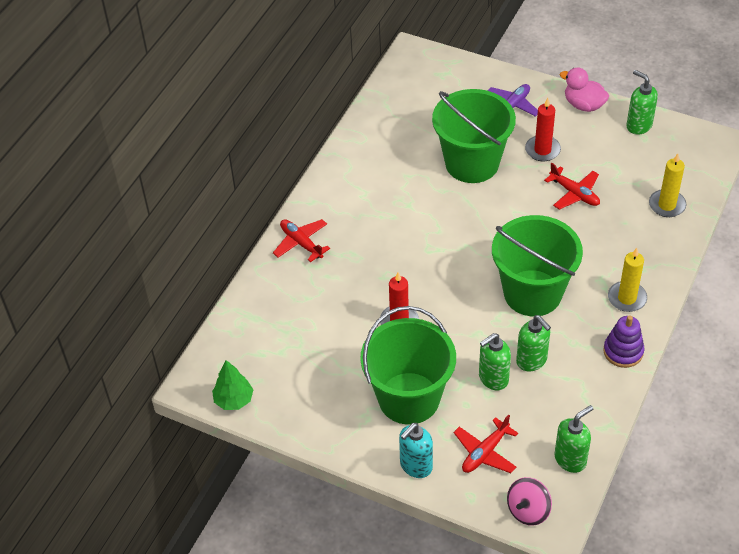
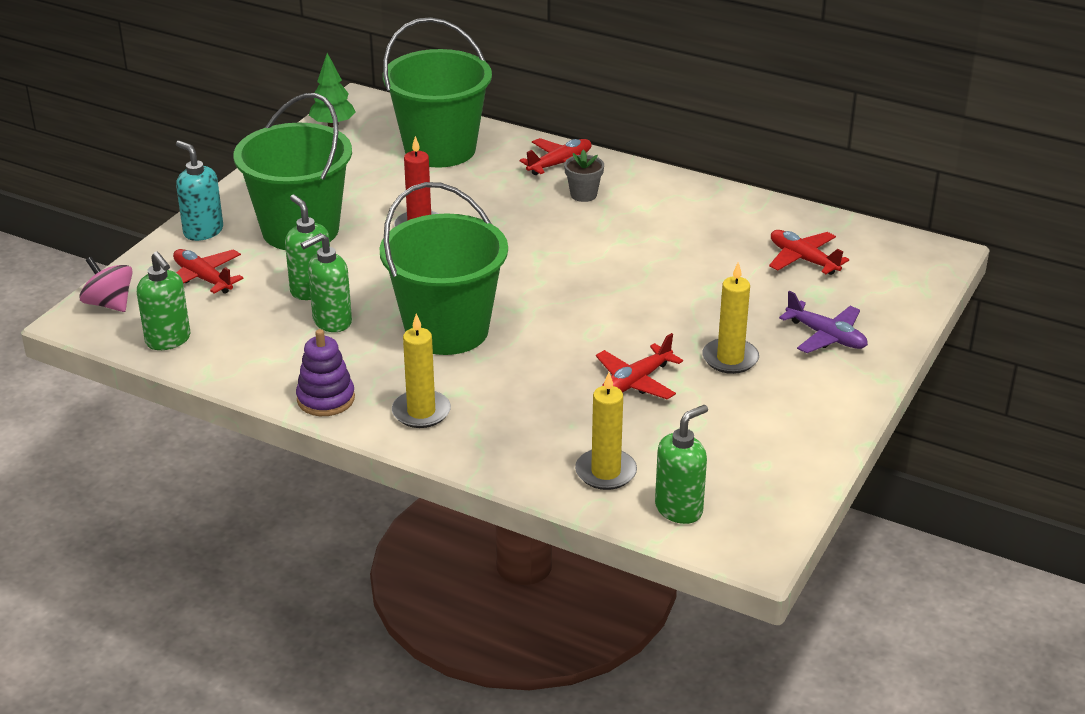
camera: 90 degrees right, 15 degrees down
(347, 227) = (583, 195): none -> grey flower pot
(425, 114) = (803, 259): none -> red plane
(472, 163) = (701, 294): green bucket -> green bucket (440, 149)
(542, 150) = (730, 359): red candle -> yellow candle
(583, 105) = (837, 407): pink duck -> none
(638, 125) = (791, 462): green soap dispenser -> green soap dispenser (679, 509)

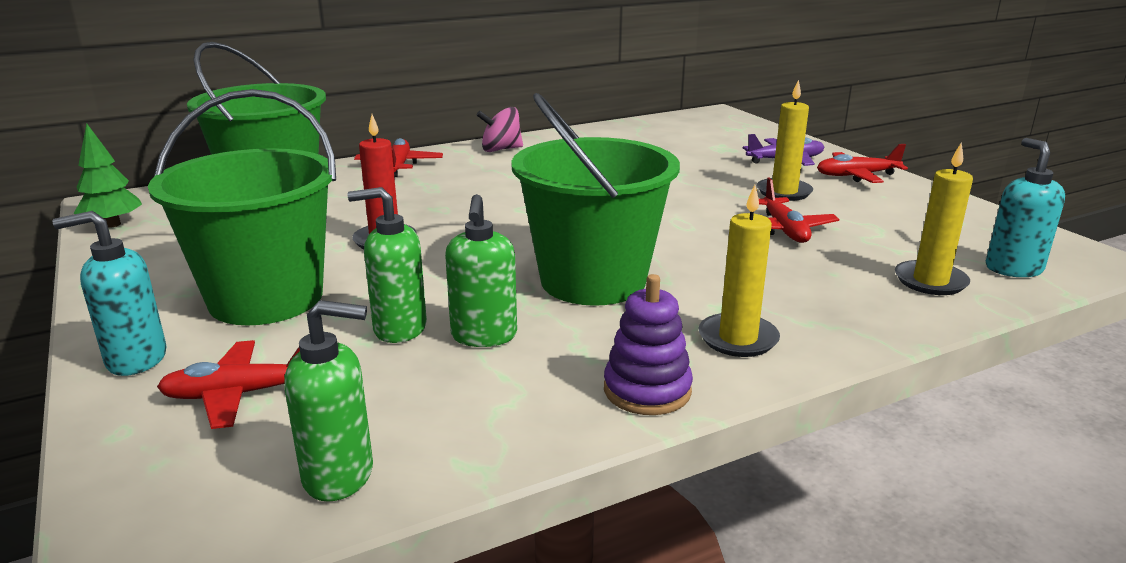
camera: 55 degrees left, 10 degrees down
(109, 304) = (148, 503): pink spinning top -> pink spinning top (501, 149)
(583, 195) = (462, 171): grey flower pot -> none
(679, 509) = (1013, 269): green soap dispenser -> turquoise soap dispenser
(803, 259) = (672, 140): red plane -> red plane (856, 176)

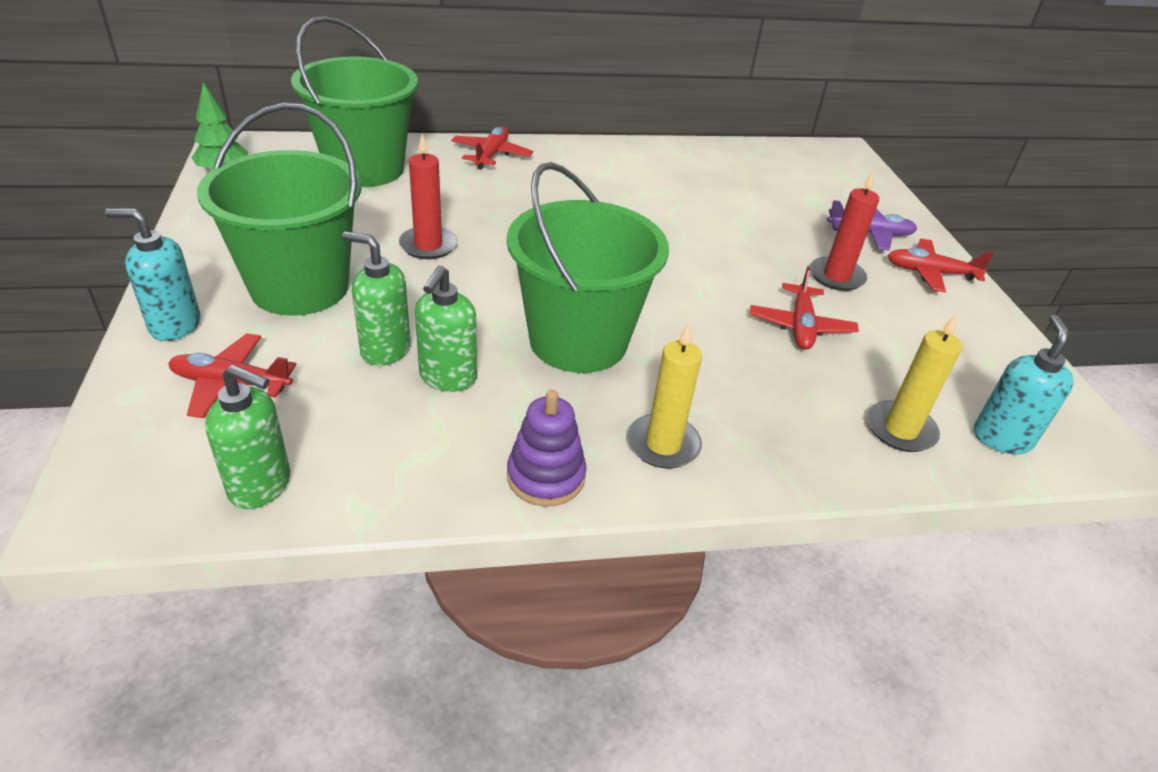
camera: 15 degrees right, 15 degrees up
(501, 149) = (595, 154): pink spinning top -> none
(784, 192) = (836, 276): yellow candle -> red candle

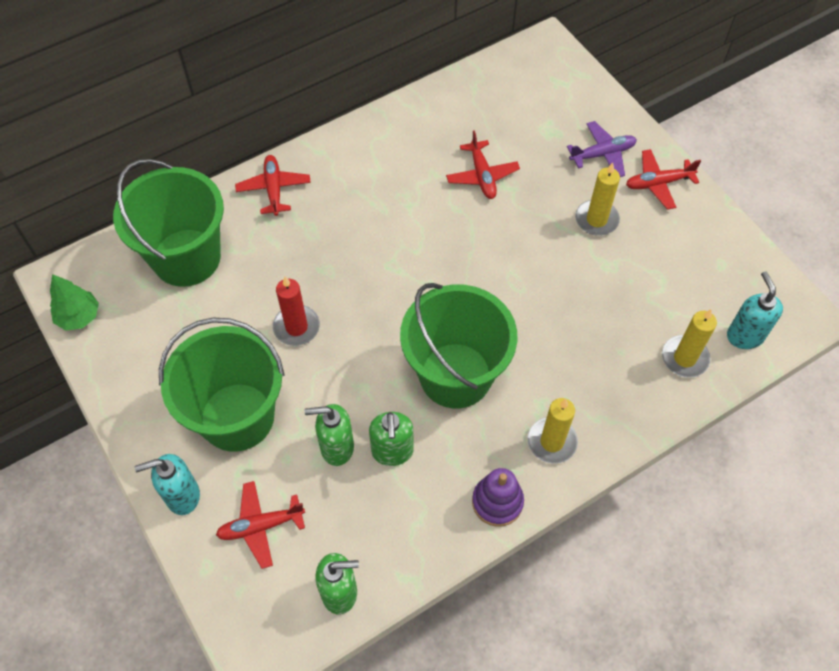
camera: 20 degrees left, 20 degrees up
(800, 326) = (591, 287): red plane -> red plane (482, 176)
(836, 276) = (596, 219): red candle -> yellow candle

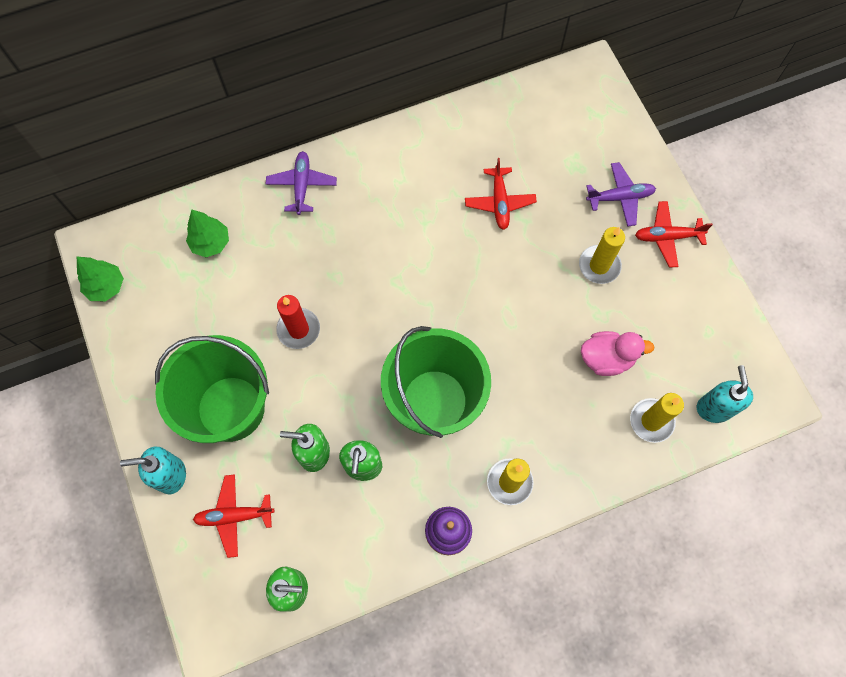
camera: 10 degrees right, 10 degrees up
(186, 257) = (211, 243): green bucket -> green tree
(274, 189) = (302, 185): red plane -> purple plane
(625, 305) = (606, 358): none -> pink duck

